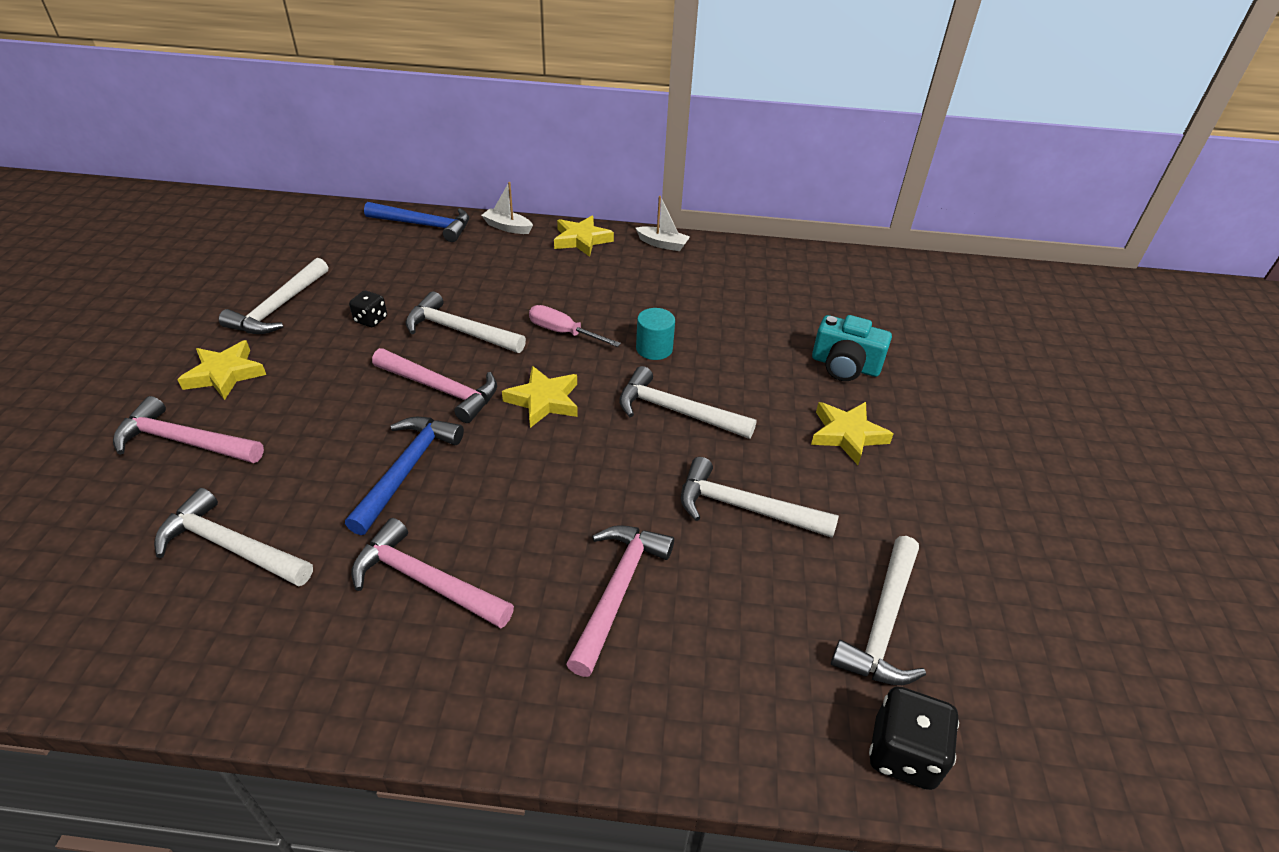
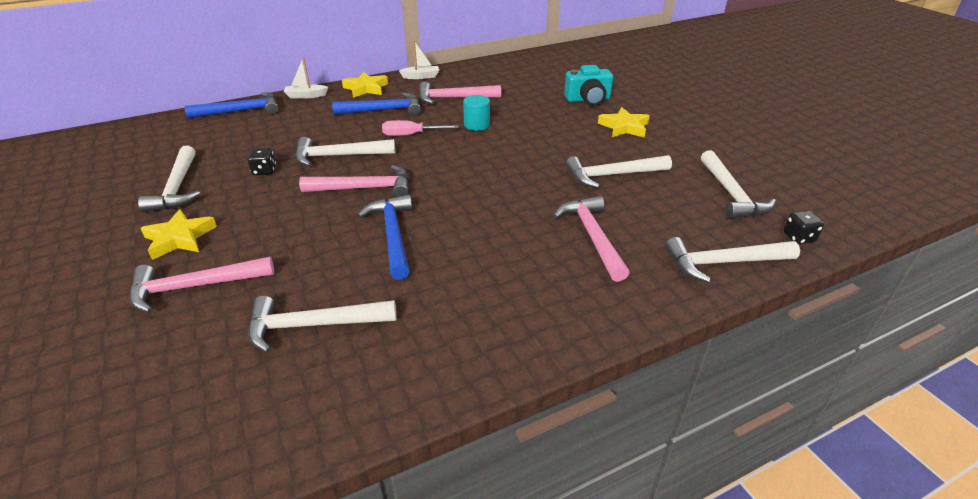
camera: 30 degrees left, 5 degrees down
(425, 581) = (475, 281): pink hammer -> pink hammer (453, 98)
(544, 401) = (440, 170): yellow star -> none
(569, 282) = (384, 110): none -> blue hammer
(676, 411) = (524, 148): white hammer -> white hammer (723, 262)
(903, 753) = (798, 237): black dice -> black dice, size x0.62

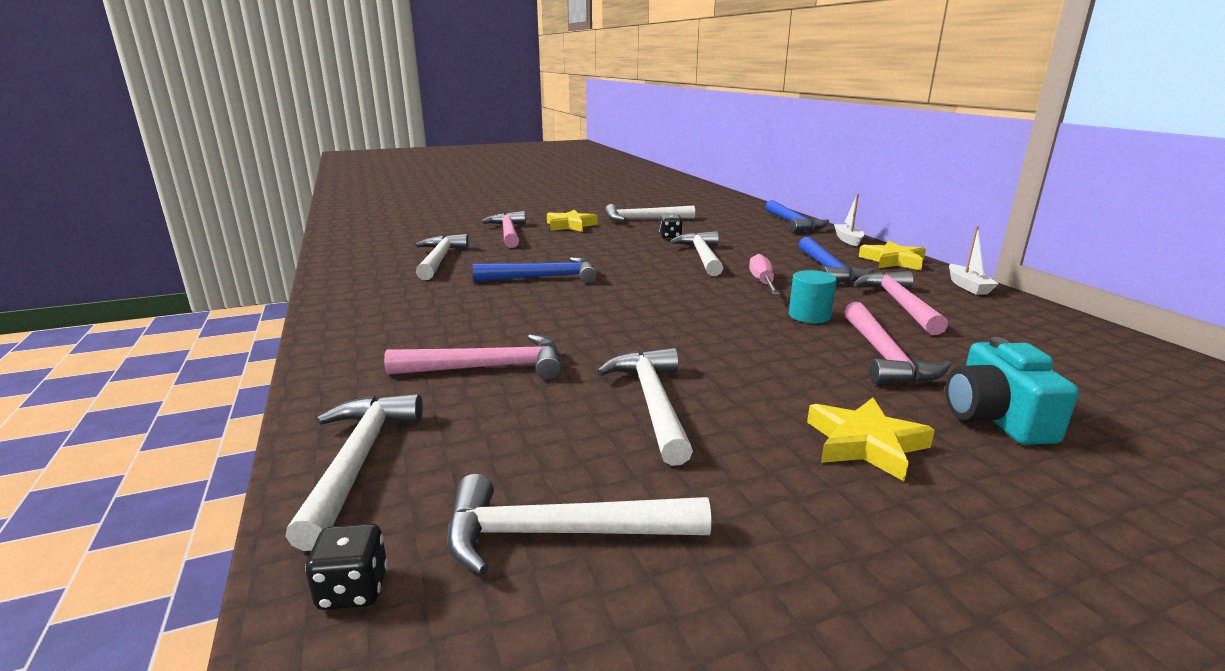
camera: 95 degrees right, 15 degrees down
(365, 188) = (633, 267): pink hammer -> pink hammer (884, 356)

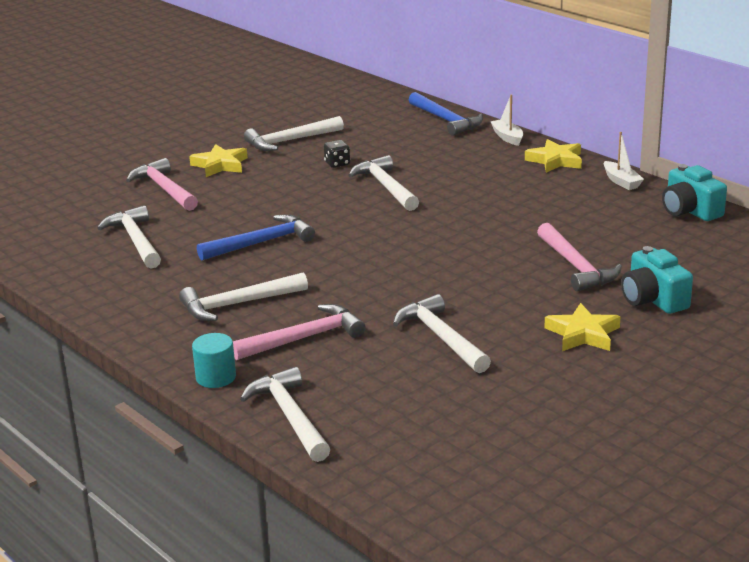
camera: 20 degrees left, 5 degrees up
(353, 590) = (364, 468): black dice -> none
(559, 533) = (444, 420): white hammer -> white hammer (237, 304)
(762, 282) = (456, 210): pink screwdriver -> none
(809, 316) = (510, 239): turquoise cylinder -> turquoise cylinder (216, 377)
(829, 270) = (505, 183): blue hammer -> none
(900, 304) = (574, 213): pink hammer -> none
(1060, 324) = (690, 211): none -> turquoise camera

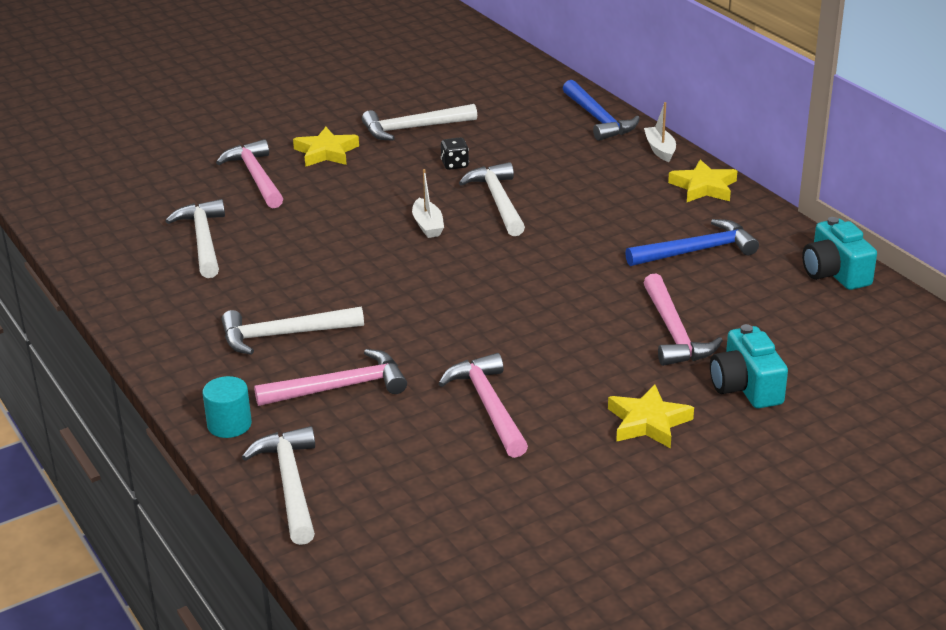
camera: 10 degrees right, 5 degrees up
(262, 243) = (336, 259): blue hammer -> blue hammer (697, 251)
(441, 337) = (489, 406): white hammer -> pink hammer
(621, 181) = (769, 224): white boat -> white boat (427, 225)

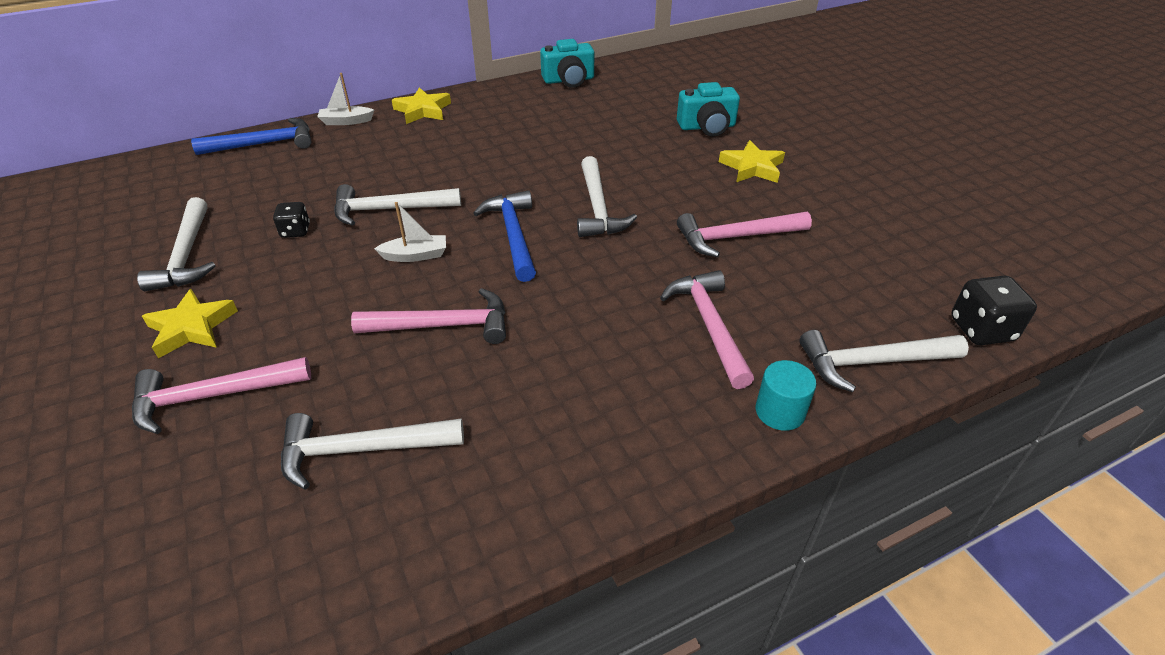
camera: 85 degrees left, 10 degrees up
(283, 335) = (608, 367): white hammer -> white hammer (597, 208)
(342, 570) = (981, 330): none -> black dice
(673, 332) = (635, 145): pink hammer -> pink hammer (443, 326)
(697, 251) = (521, 124): blue hammer -> blue hammer (513, 235)

